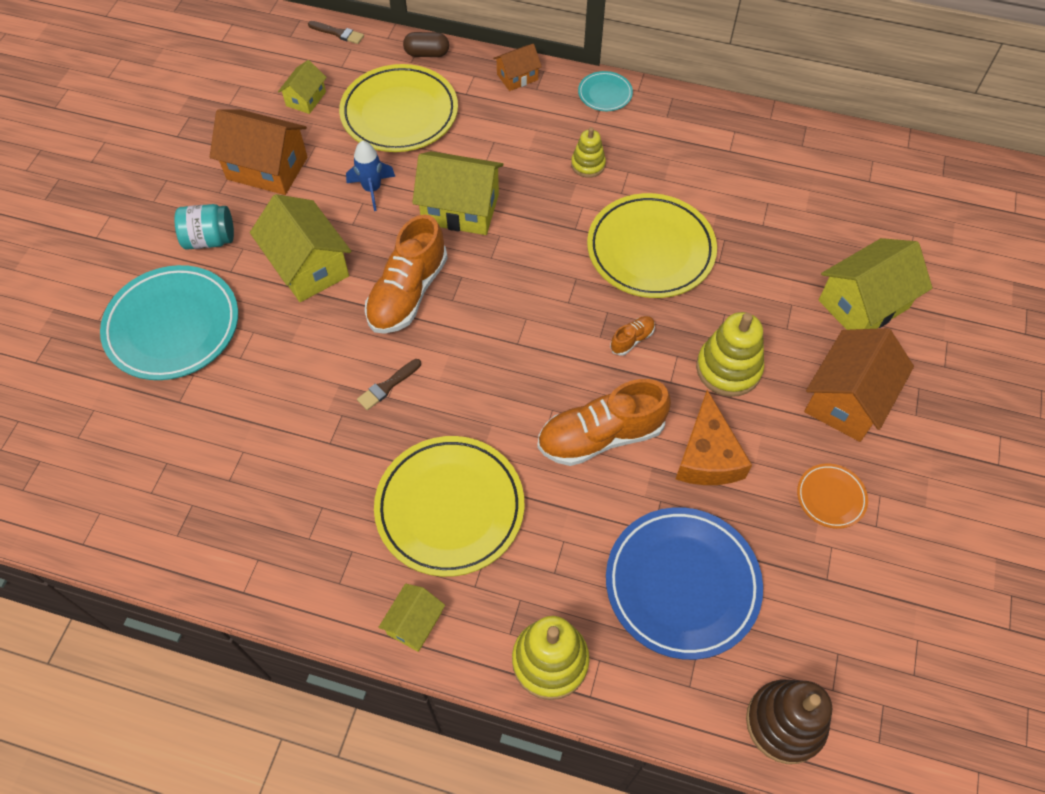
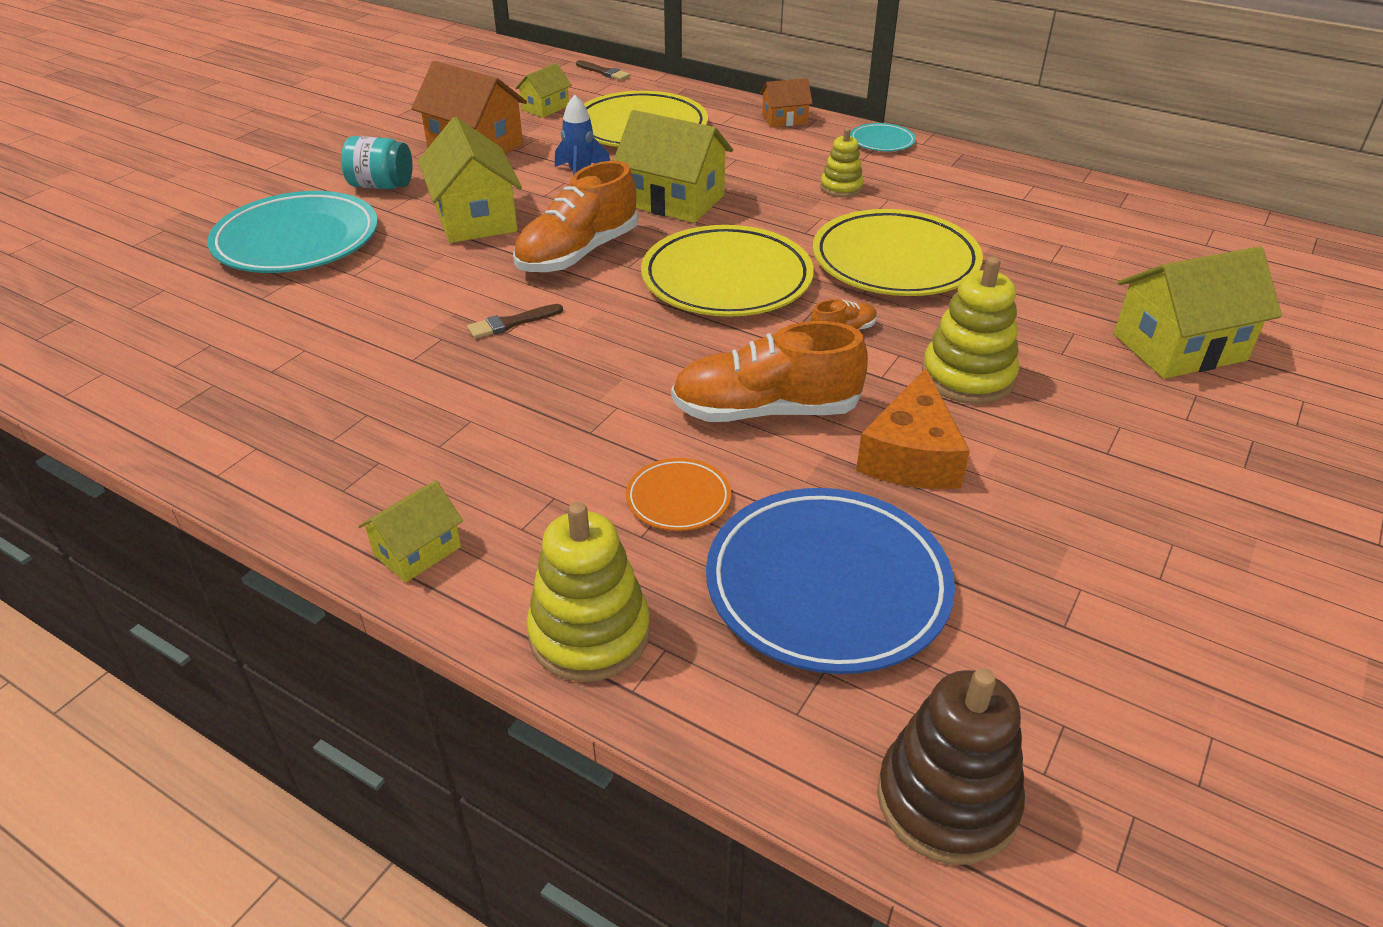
camera: 15 degrees right, 20 degrees down
(427, 53) = (691, 94): brown capsule -> none
(450, 508) = (529, 444): yellow plate -> yellow plate (726, 279)
(831, 497) = (1091, 532): orange plate -> orange plate (678, 499)
(847, 399) = (1137, 433): orange house -> none

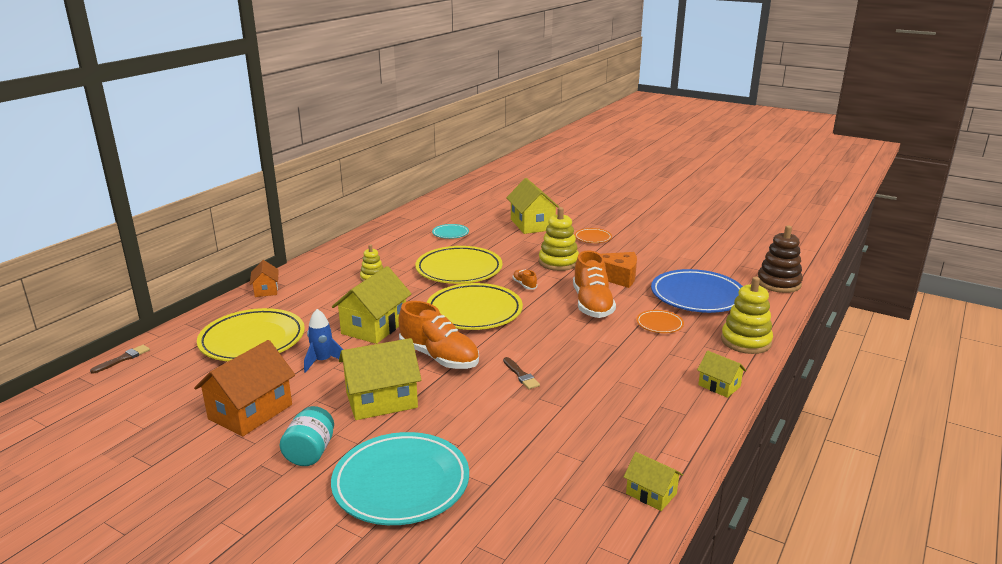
camera: 90 degrees left, 15 degrees down
(545, 108) = (186, 383): yellow house -> yellow house (651, 493)
(882, 141) = (315, 264): turquoise plate -> turquoise plate (450, 233)
(1141, 437) = (593, 238): none -> orange plate

